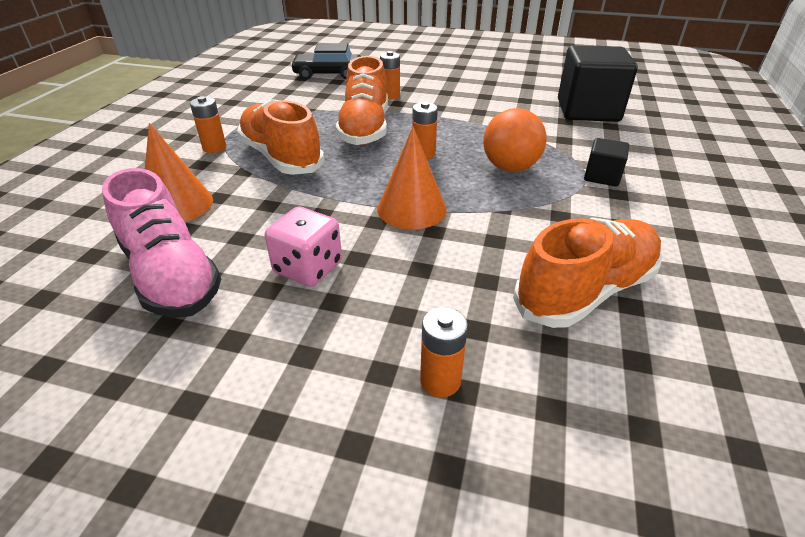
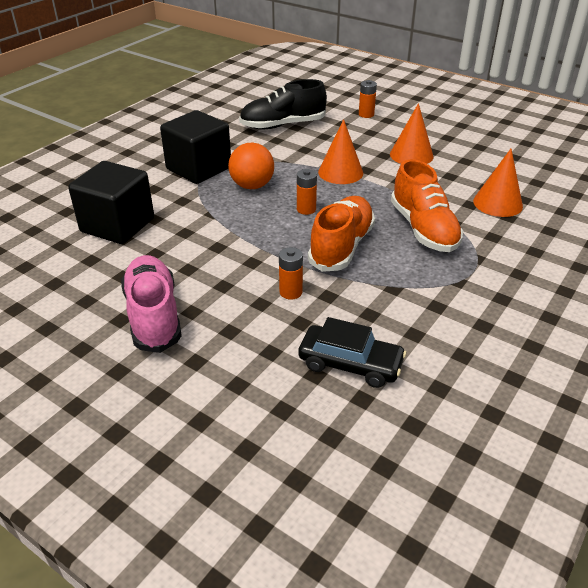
camera: 160 degrees left, 0 degrees up
(171, 275) = (485, 164): pink shoe -> pink shoe (153, 316)
(214, 148) = (485, 252): orange battery -> none
(308, 268) = (411, 155): pink dice -> orange cone
(585, 291) = (283, 125): orange shoe -> black shoe
(602, 176) = (199, 168): black cube -> black cube, size x2.07

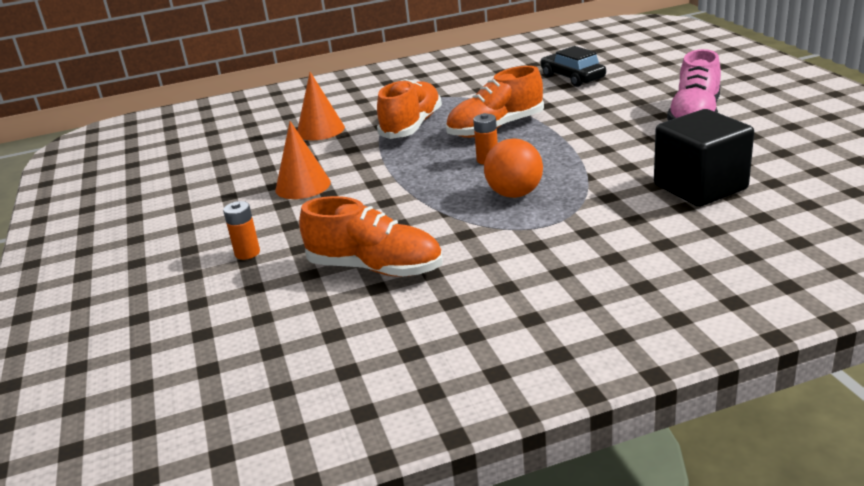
camera: 140 degrees left, 10 degrees down
(199, 168) = (557, 231): black cube -> none
(283, 125) = (375, 268): black shoe -> orange shoe
(290, 292) = (572, 111): orange battery -> none
(340, 172) = (403, 186): orange cone -> none

